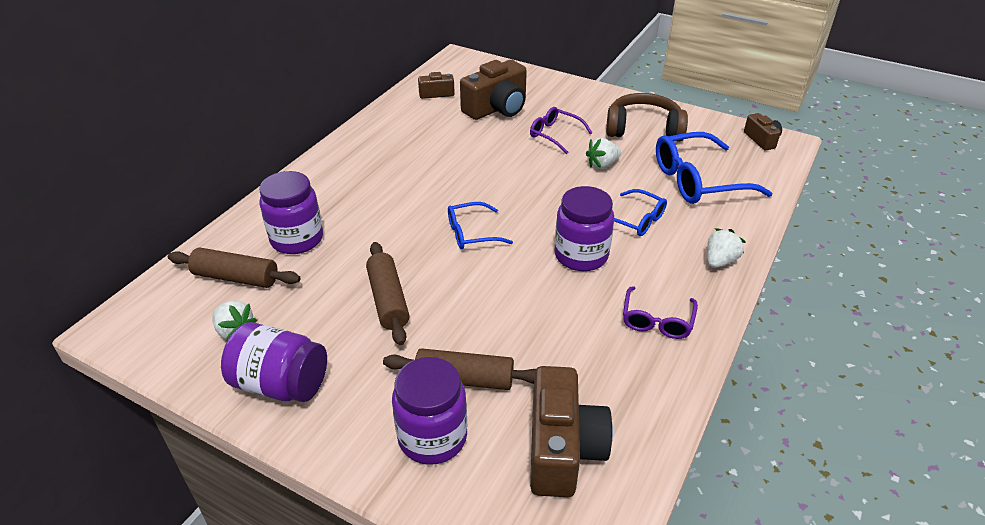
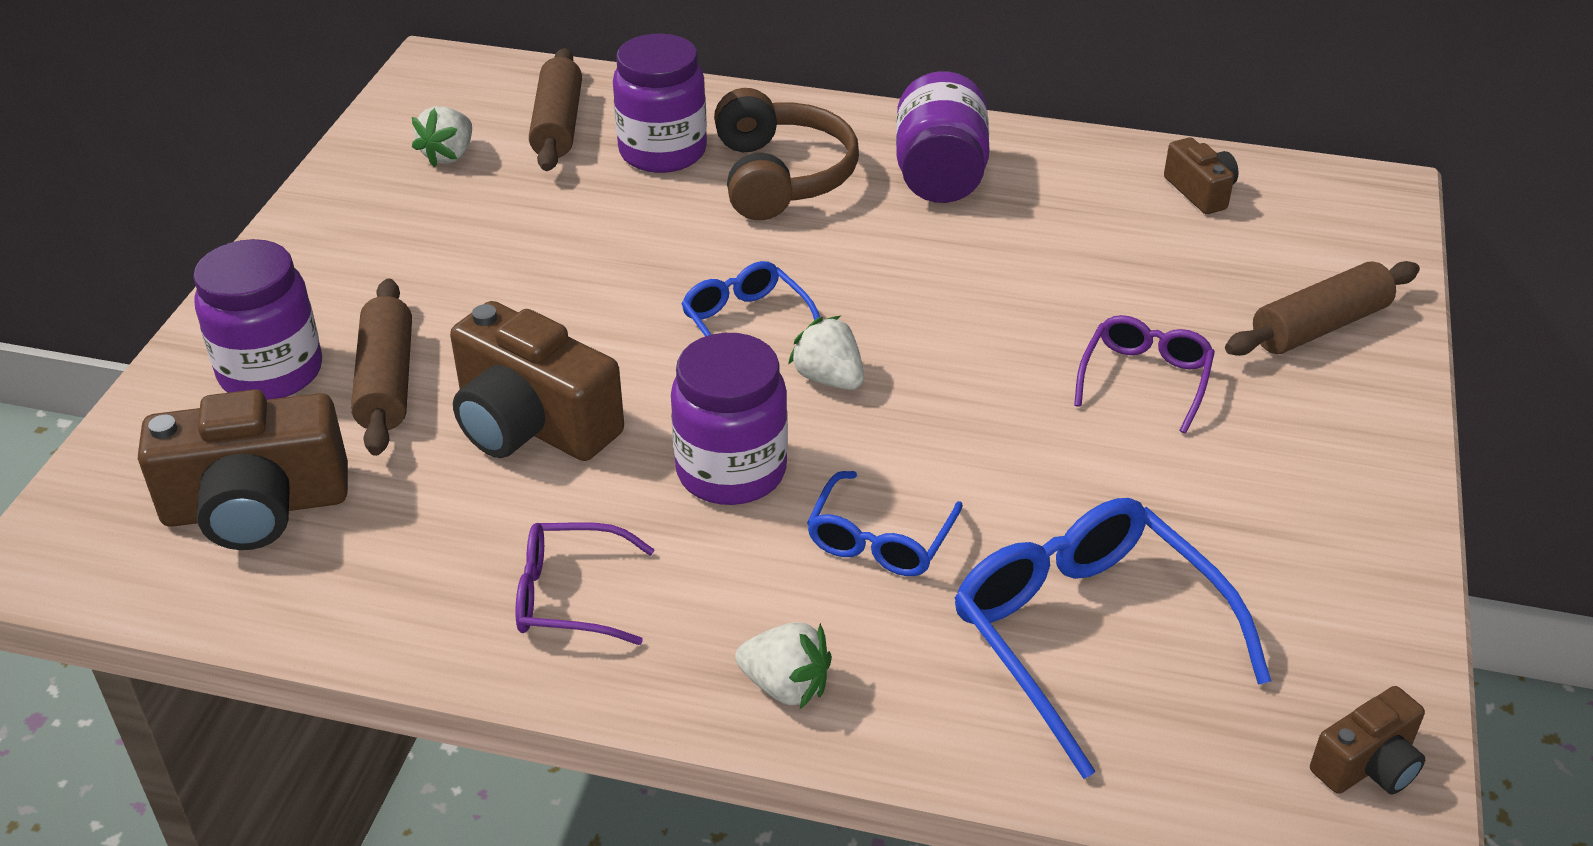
camera: 75 degrees right, 0 degrees up
(281, 384) = (356, 219): purple jar -> purple jar (940, 176)
(388, 300) = (545, 271): brown rolling pin -> brown rolling pin (1319, 326)
(497, 108) = (1198, 281): brown camera -> brown camera (532, 424)
(602, 164) = (1065, 466): white strawberry -> white strawberry (829, 378)
(643, 129) = (1265, 521): brown headphones -> brown headphones (780, 177)

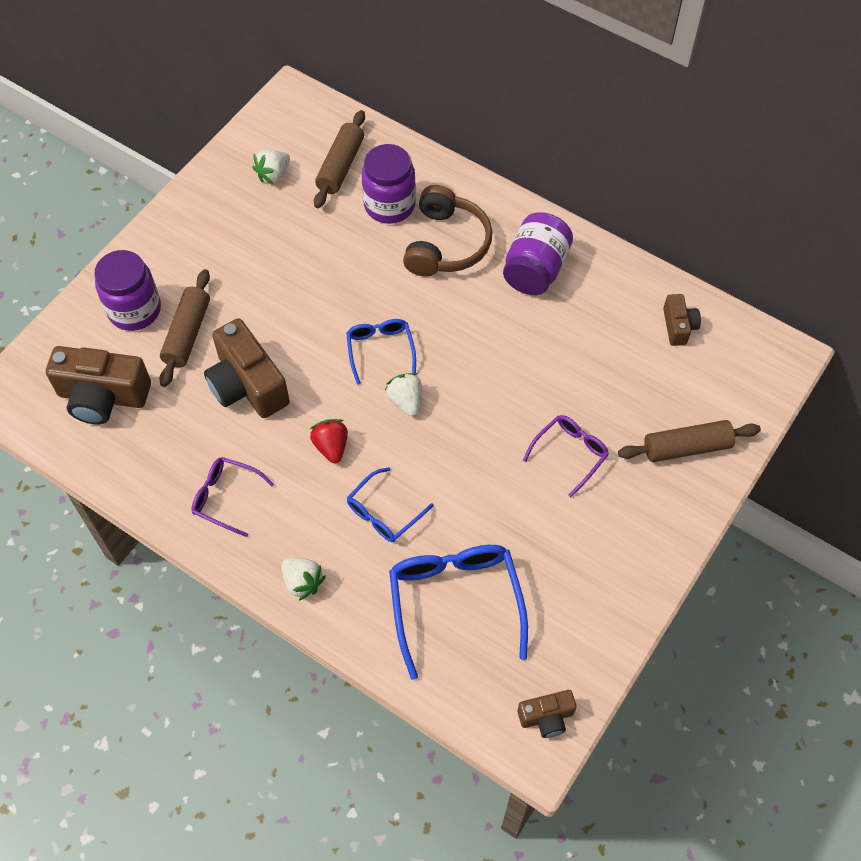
camera: 20 degrees right, 20 degrees up
(731, 471) = (331, 446): purple jar -> red strawberry

